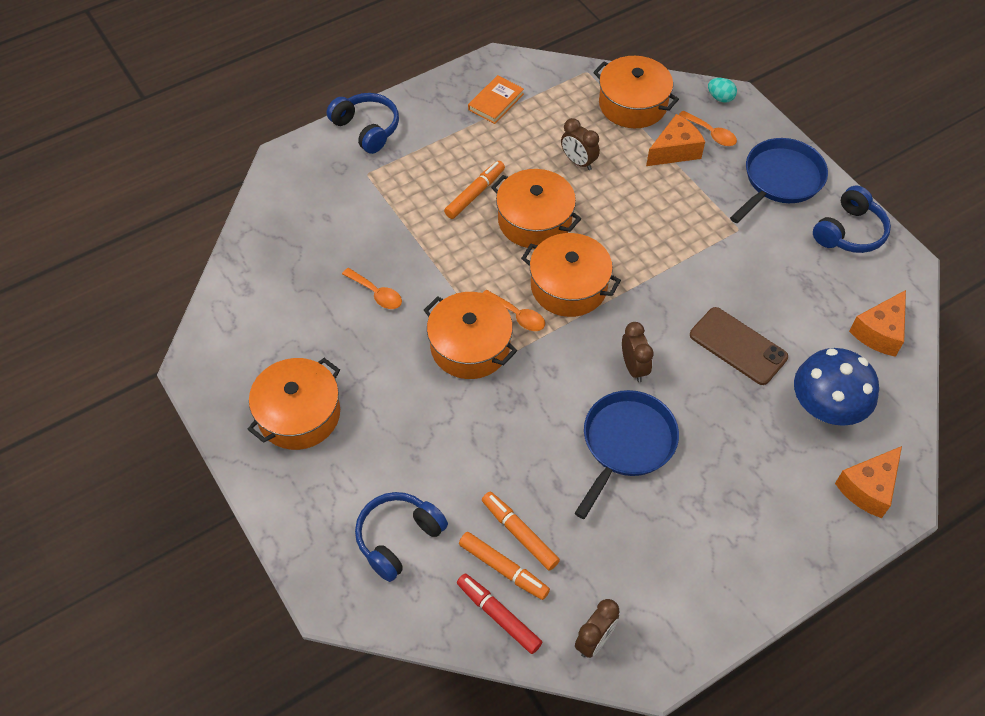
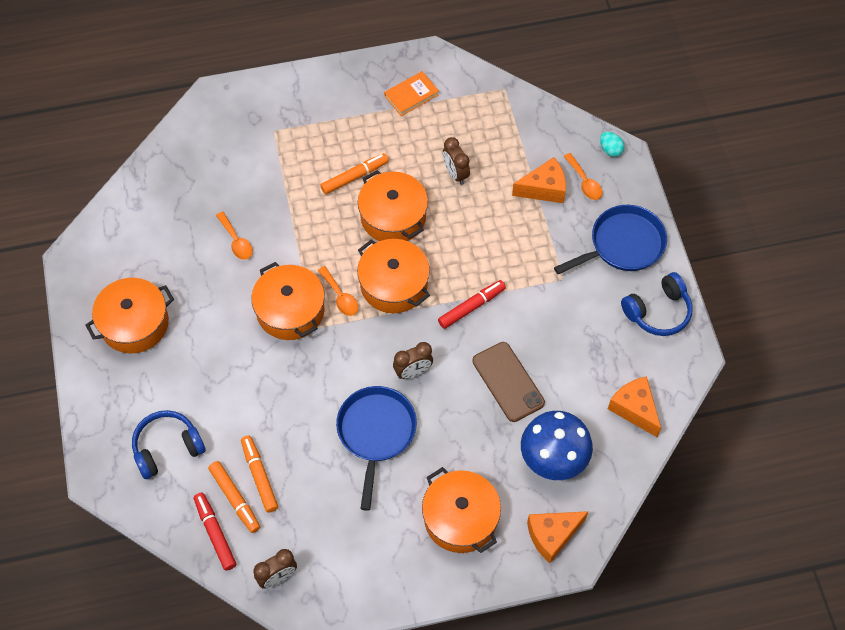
camera: 20 degrees right, 5 degrees up
(366, 129) = (291, 89): blue headphones -> none
(626, 444) = (376, 433): blue pan -> blue pan turned 45 degrees counterclockwise
(632, 104) = (529, 133): orange pot -> orange pot (460, 518)
(633, 367) = (413, 372): brown clock -> brown clock turned 60 degrees clockwise
(661, 284) = (471, 307): none -> red marker
(879, 332) = (634, 409): orange cheese -> orange cheese turned 90 degrees clockwise

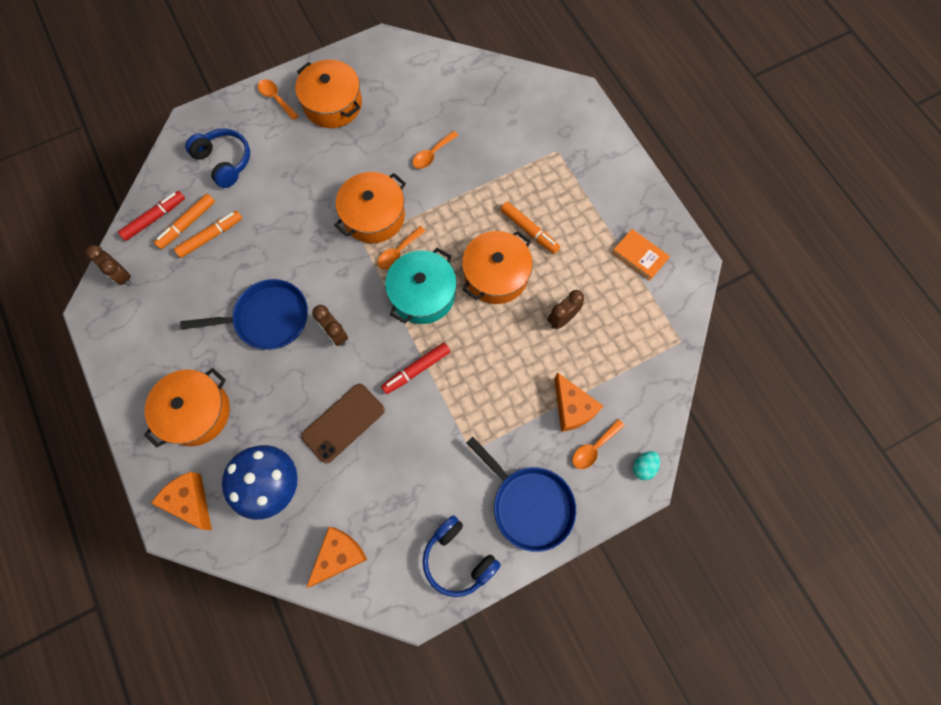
camera: 75 degrees right, 10 degrees up
(103, 380) = (276, 98): none -> orange spoon
(394, 284) = (423, 294): orange pot -> turquoise pot
(471, 307) = (416, 370): red marker -> red marker turned 105 degrees clockwise

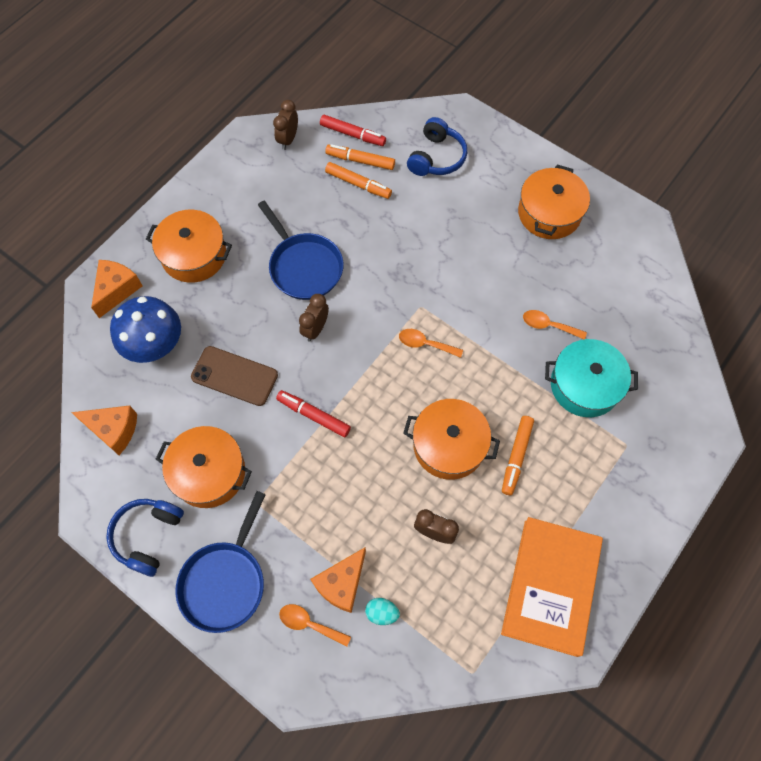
camera: 65 degrees right, 5 degrees down
(276, 98) = (525, 164): orange spoon -> none
(374, 216) = (451, 304): orange pot -> orange pot (209, 472)
(423, 294) = (393, 386): turquoise pot -> turquoise pot (584, 385)
(639, 256) = (550, 586): orange book -> orange book, size x2.06
(643, 467) = (311, 686): turquoise egg -> turquoise egg (382, 613)

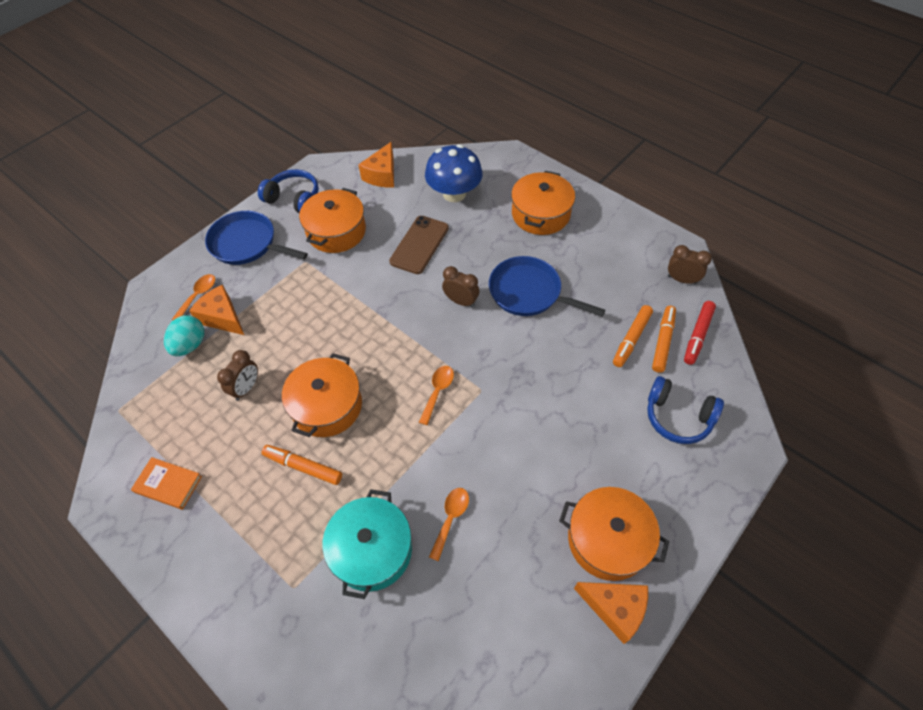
camera: 95 degrees right, 10 degrees down
(117, 290) = (506, 168): orange cheese -> orange cheese (614, 608)
(304, 266) = (529, 292): blue pan -> blue pan turned 60 degrees clockwise
(313, 415) = (374, 299): red marker -> none
(382, 613) = (190, 345): turquoise egg -> turquoise egg, size x1.53
(550, 586) = (168, 484): orange book -> orange book, size x0.49

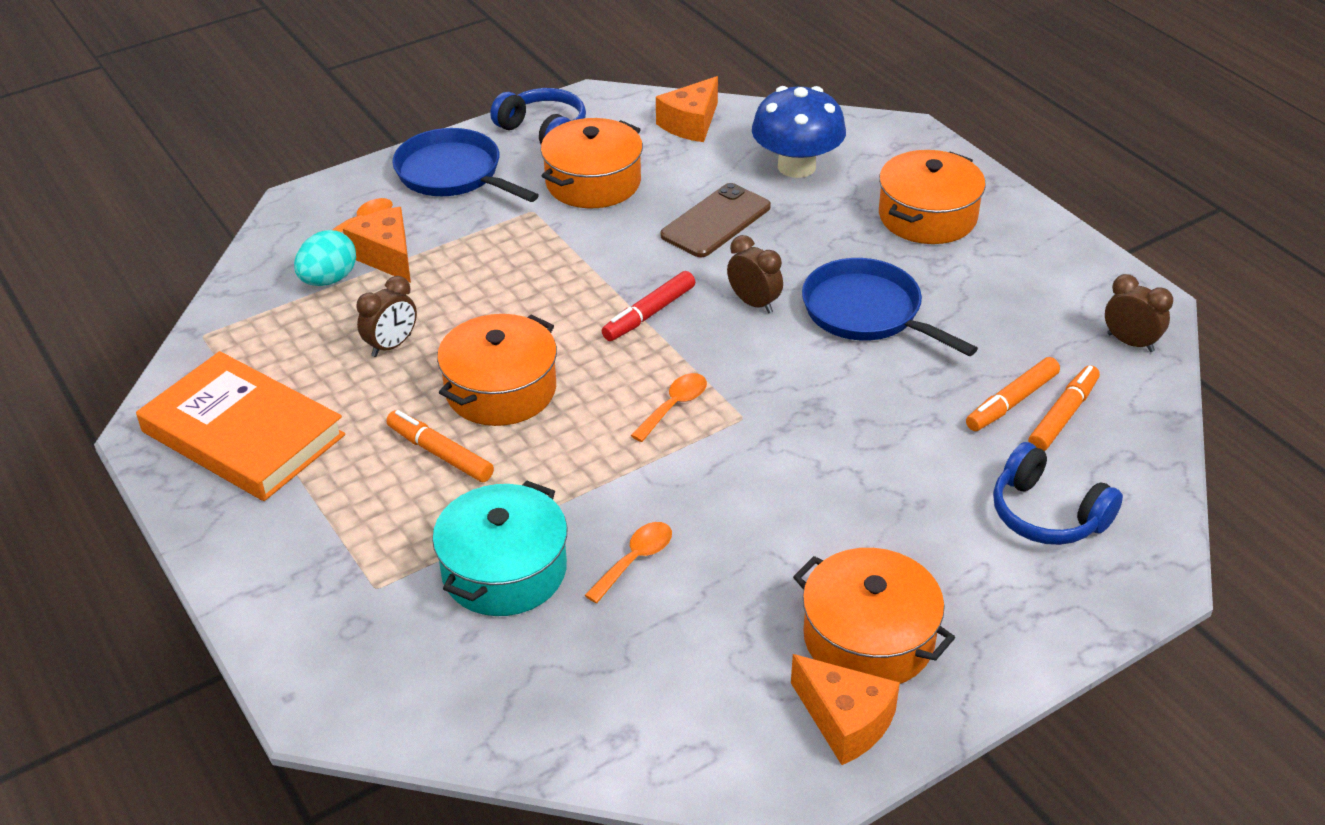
camera: 15 degrees right, 15 degrees down
(168, 484) = (243, 433): orange book -> orange book, size x2.06
(697, 335) = (1126, 419): red marker -> red marker (649, 314)

